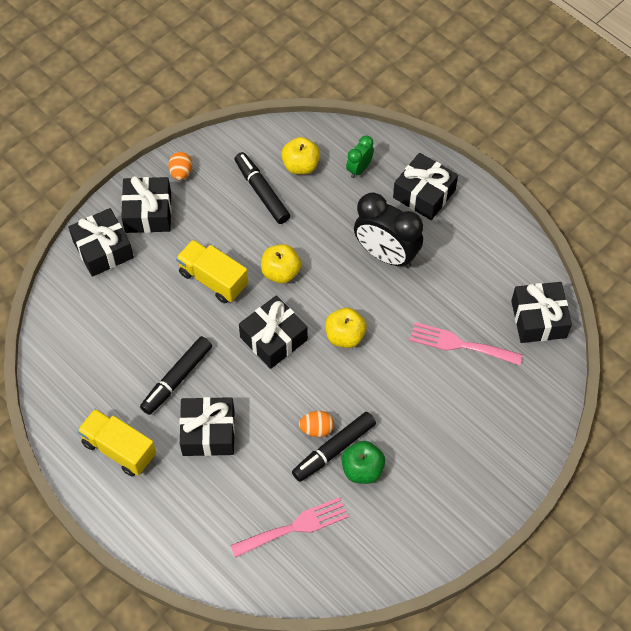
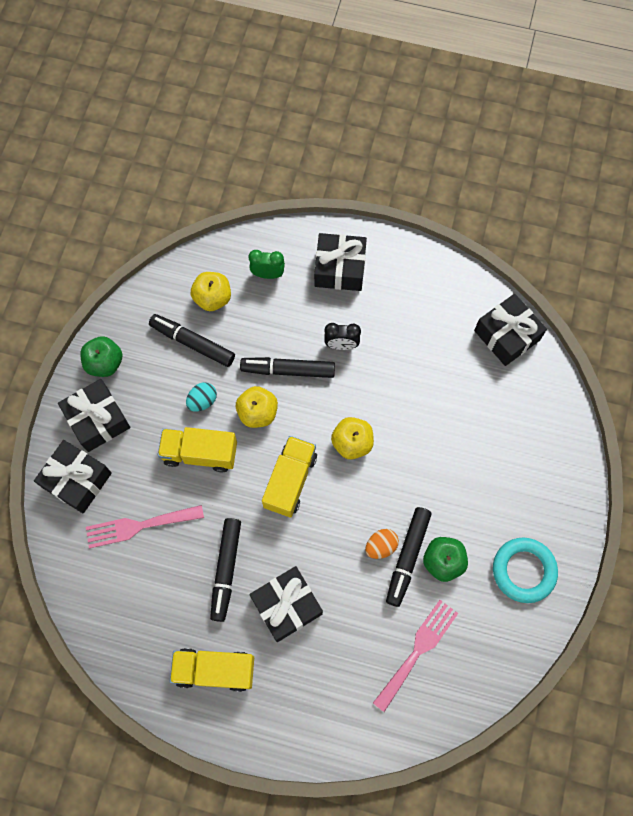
camera: 30 degrees left, 10 degrees up
(181, 173) = (105, 363): orange egg -> green apple
(241, 240) = (202, 401): none -> turquoise egg
(273, 338) = (290, 481): black gift -> yellow truck
(327, 252) = (288, 370): none -> black marker
(359, 169) = (268, 274): green clock -> green clock turned 90 degrees clockwise
(386, 255) = (341, 345): black clock -> black clock, size x0.51
(428, 515) = (523, 571): none -> turquoise ring
(459, 344) = (455, 396): pink fork -> pink fork (139, 526)

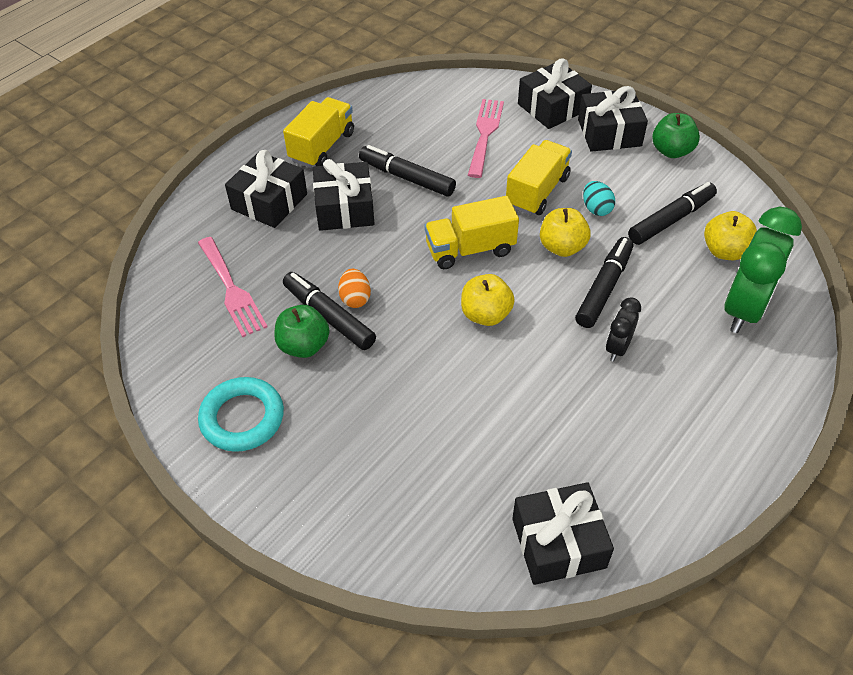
camera: 115 degrees right, 20 degrees down
(268, 274) = (744, 309): green clock -> green clock, size x1.97
(290, 481) = (470, 249): yellow truck -> yellow truck turned 120 degrees clockwise
(340, 268) = (732, 384): black gift -> black gift (269, 202)

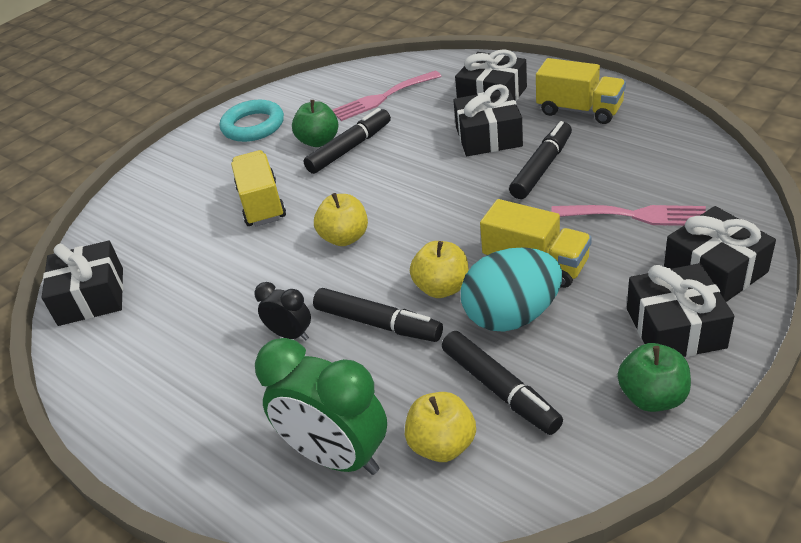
camera: 95 degrees right, 10 degrees down
(355, 298) = (370, 159): orange egg -> none
(470, 249) = (435, 220): yellow truck -> yellow truck (261, 204)
(596, 209) = (512, 316): turquoise egg -> turquoise egg, size x2.05

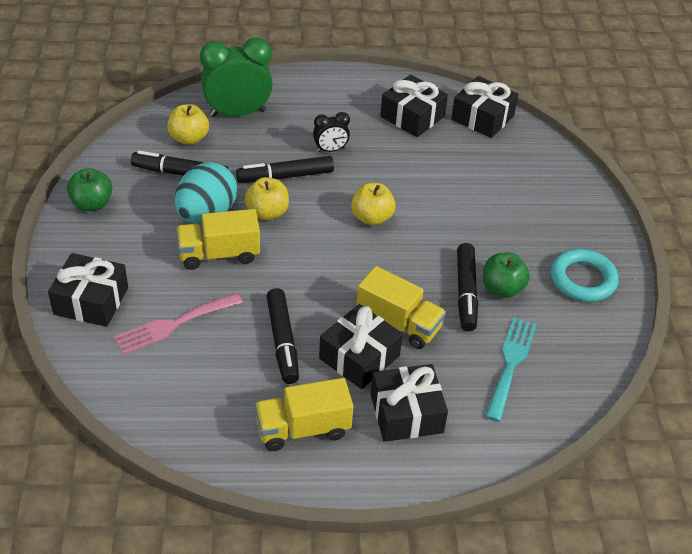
camera: 130 degrees right, 5 degrees up
(261, 204) = (467, 216): yellow truck -> yellow truck (398, 323)
(382, 98) = (511, 363): pink fork -> turquoise fork
(675, 328) = (98, 248): black gift -> black gift (412, 116)

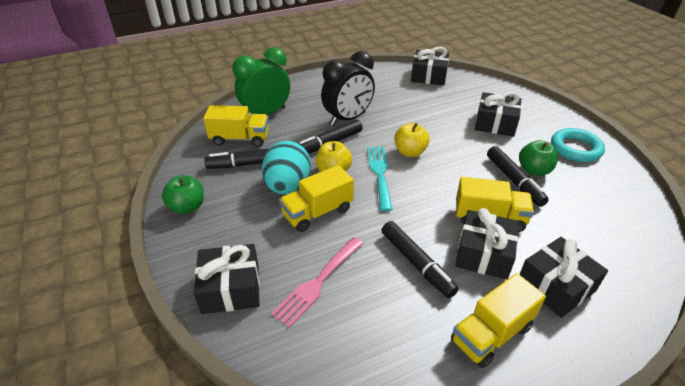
camera: 20 degrees left, 5 degrees down
(189, 138) = (240, 139): yellow apple -> yellow truck
(330, 150) = (348, 119): black clock -> black clock, size x1.97
(412, 116) = (385, 86): black gift -> black gift (495, 123)
(511, 363) = (588, 219): turquoise fork -> turquoise fork (379, 173)

